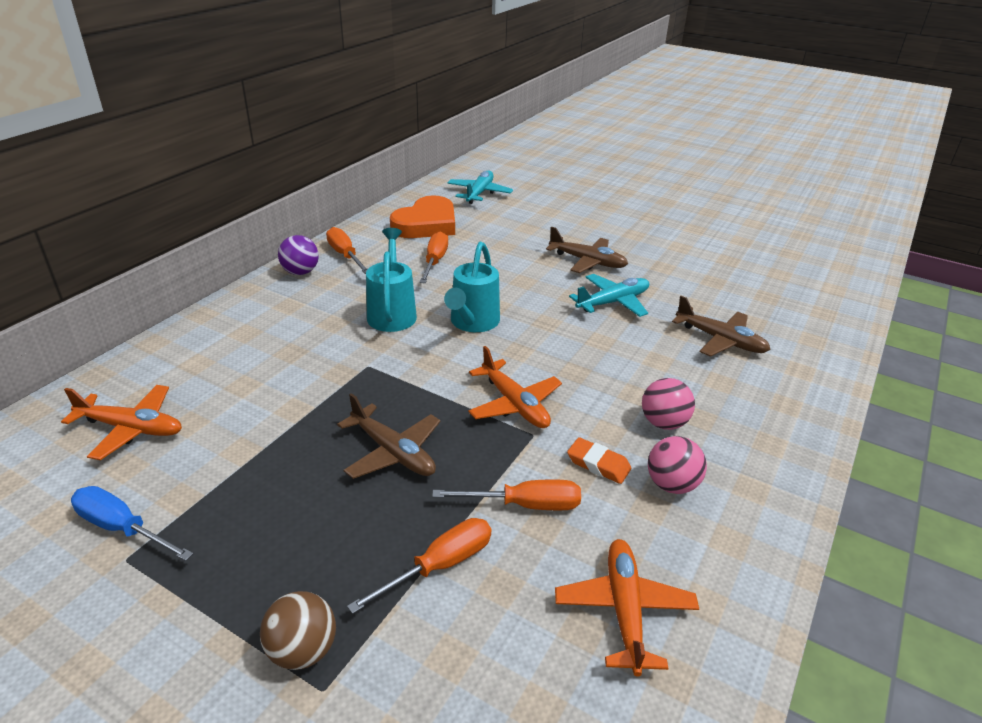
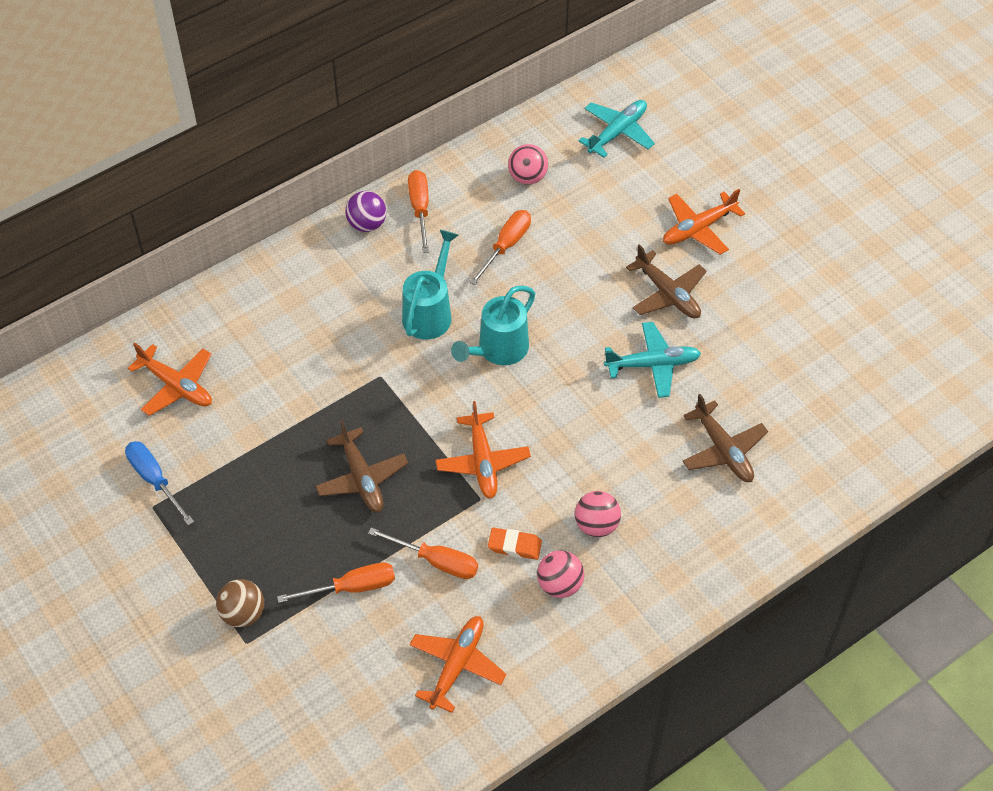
camera: 25 degrees right, 20 degrees up
(426, 224) = (527, 177): orange heart -> pink ball
(579, 226) = (698, 228): none -> orange plane
(598, 464) = (514, 546): orange eraser -> orange eraser turned 45 degrees counterclockwise

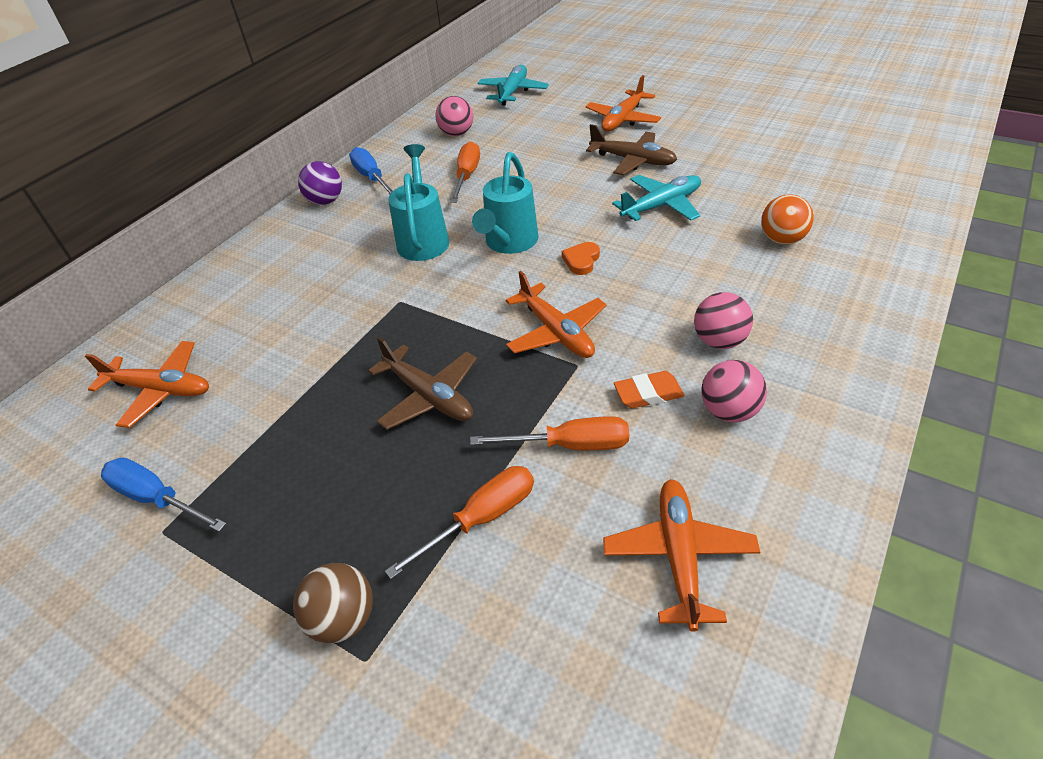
camera: 20 degrees left, 10 degrees down
(420, 209) = (371, 178): orange screwdriver -> blue screwdriver
(545, 397) = (581, 260): none -> orange heart
(723, 450) = (781, 240): brown plane -> orange ball

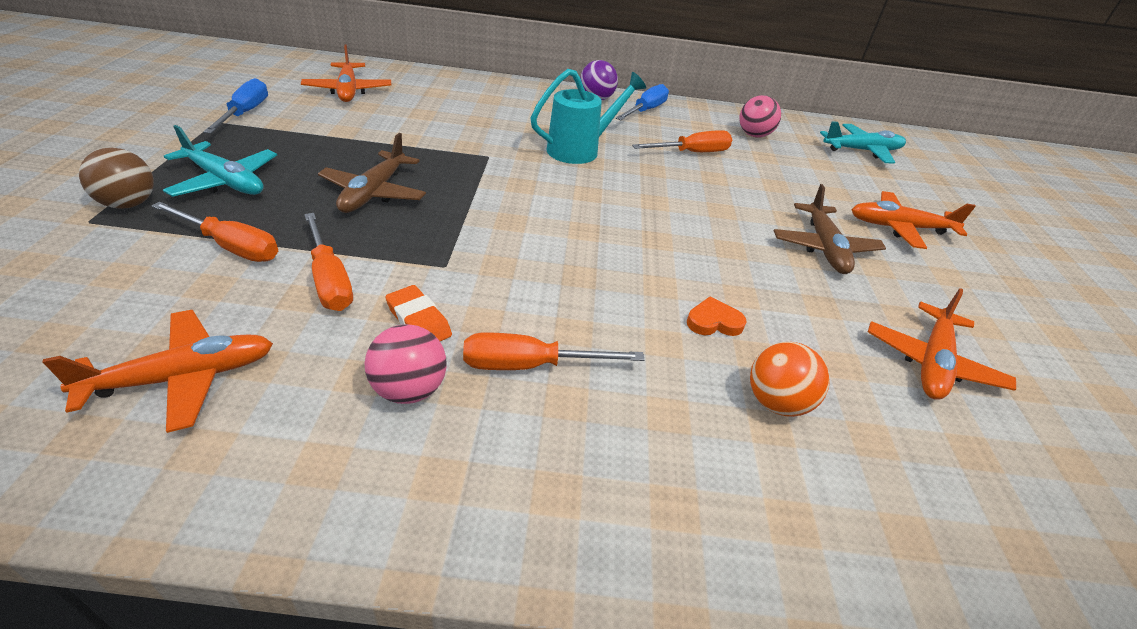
camera: 55 degrees right, 5 degrees down
(509, 243) = (606, 194): turquoise watering can -> none
(556, 332) = (488, 244): orange plane -> orange plane (932, 363)
(581, 260) = (610, 241): orange heart -> orange heart (714, 322)
(661, 206) = (755, 282): turquoise plane -> turquoise plane (225, 181)
(719, 341) = (530, 365): pink ball -> orange screwdriver

